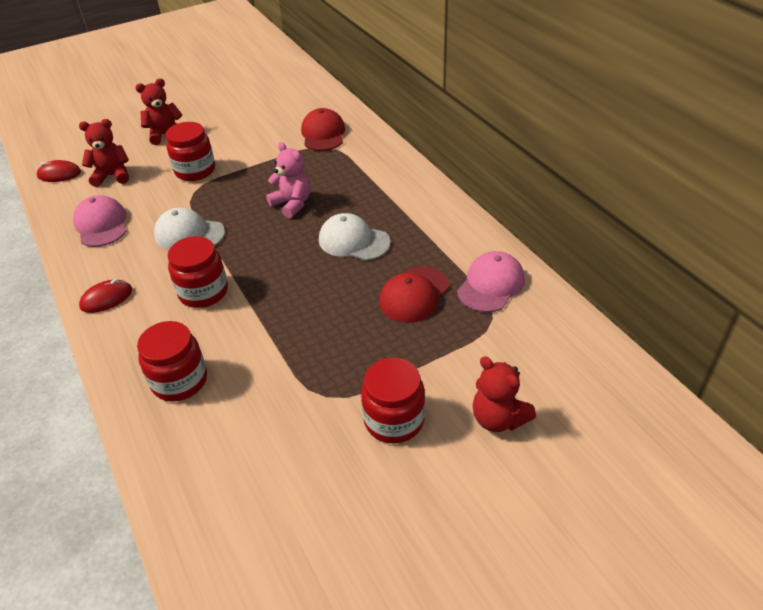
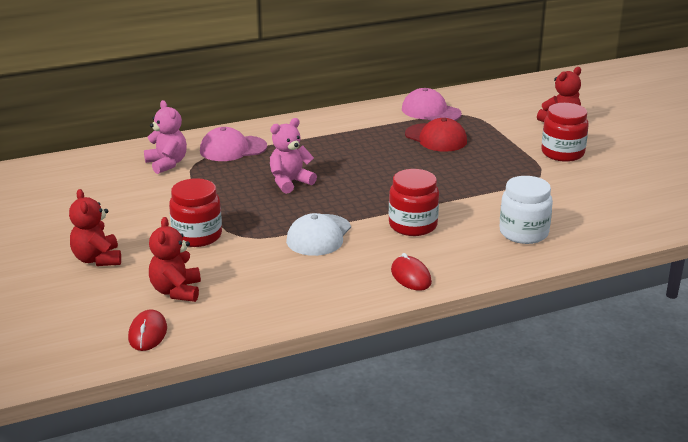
camera: 85 degrees left, 15 degrees down
(101, 224) = (279, 290): pink cap -> pink cap (232, 149)
(180, 381) = (523, 233): red jar -> white jar
(323, 134) = (167, 164): red cap -> pink teddy bear
(353, 241) = (360, 157): white cap -> none

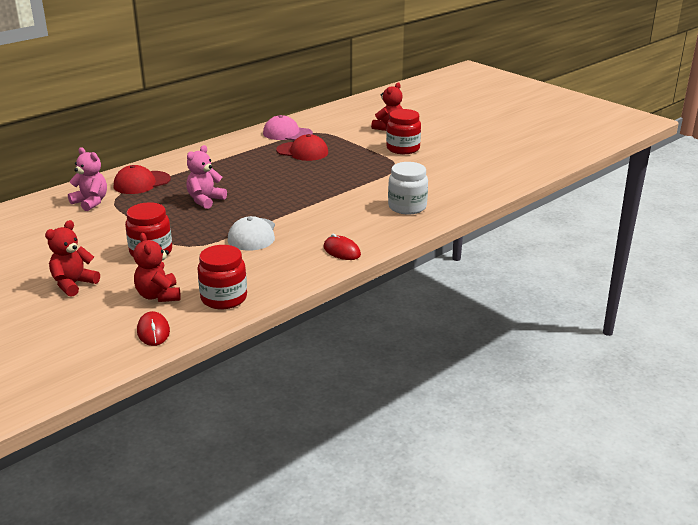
camera: 20 degrees left, 0 degrees up
(97, 259) = (73, 284): red teddy bear -> red teddy bear turned 75 degrees clockwise
(232, 149) = (141, 183): pink cap -> red cap
(413, 225) = (321, 215): red jar -> red jar (224, 298)

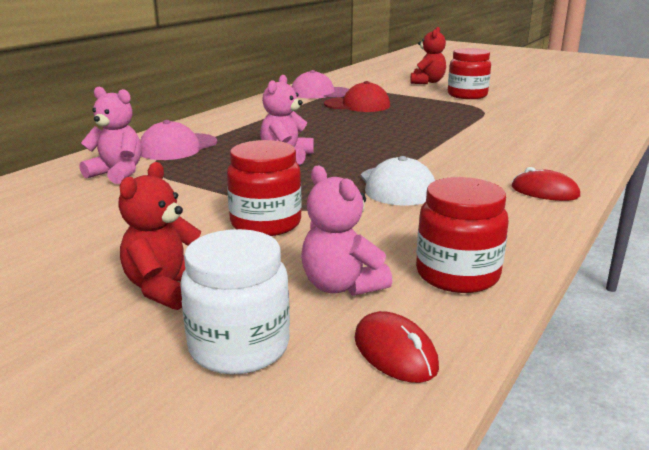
camera: 15 degrees left, 5 degrees down
(141, 183) = (178, 147): red cap -> pink cap
(158, 296) = (341, 286): red teddy bear -> pink teddy bear
(407, 207) = (552, 140): white jar -> white jar (239, 347)

